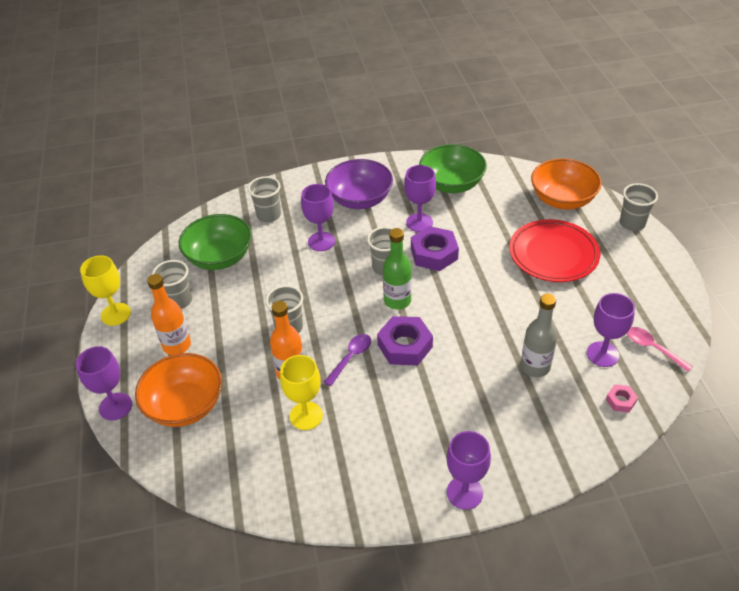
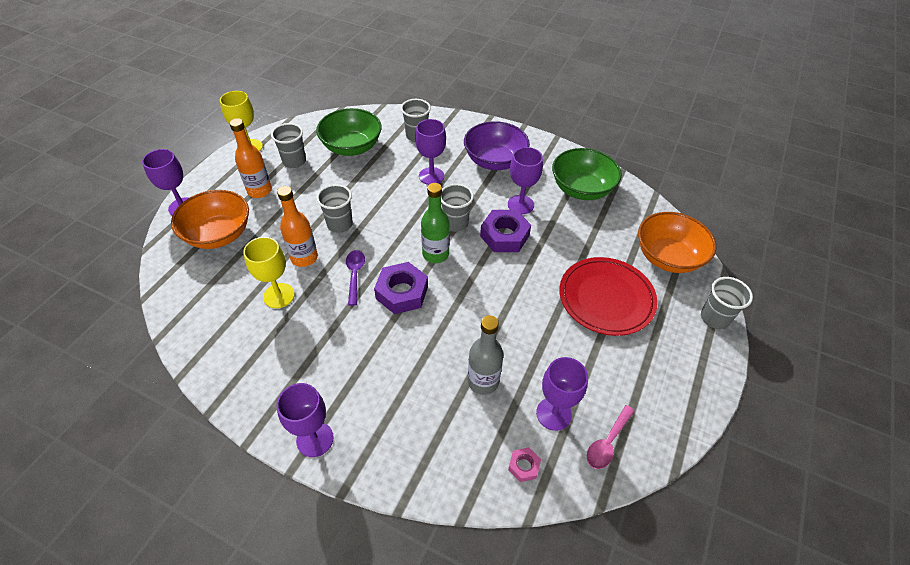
camera: 35 degrees right, 5 degrees up
(351, 357) = (355, 275): purple spoon -> purple spoon turned 75 degrees counterclockwise
(652, 348) = (607, 442): pink spoon -> pink spoon turned 135 degrees counterclockwise

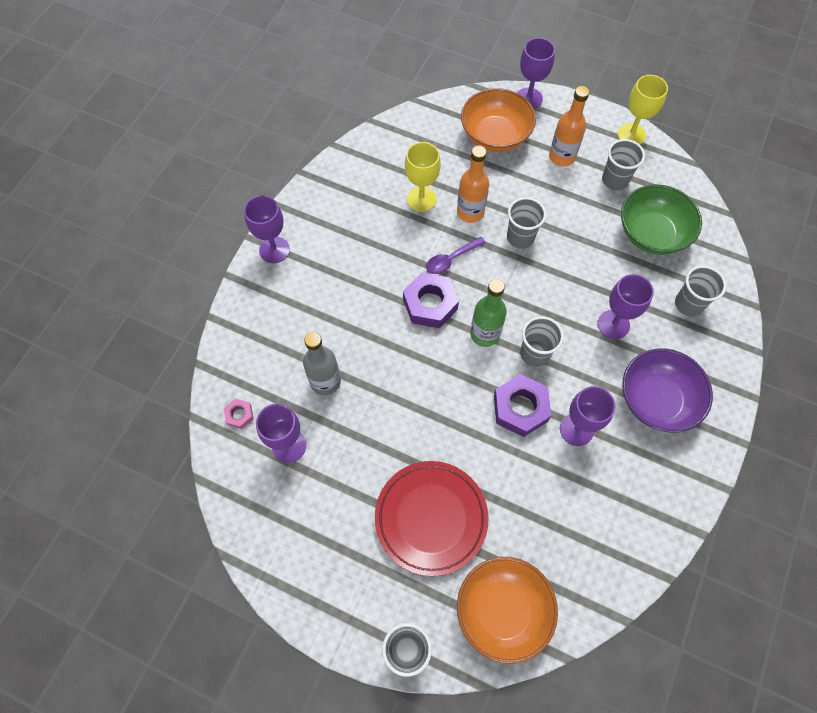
camera: 90 degrees right, 15 degrees up
(355, 275) = (451, 259): purple spoon -> purple spoon turned 150 degrees clockwise
(581, 189) = (617, 512): green bowl -> none
(607, 442) = (257, 494): pink spoon -> none

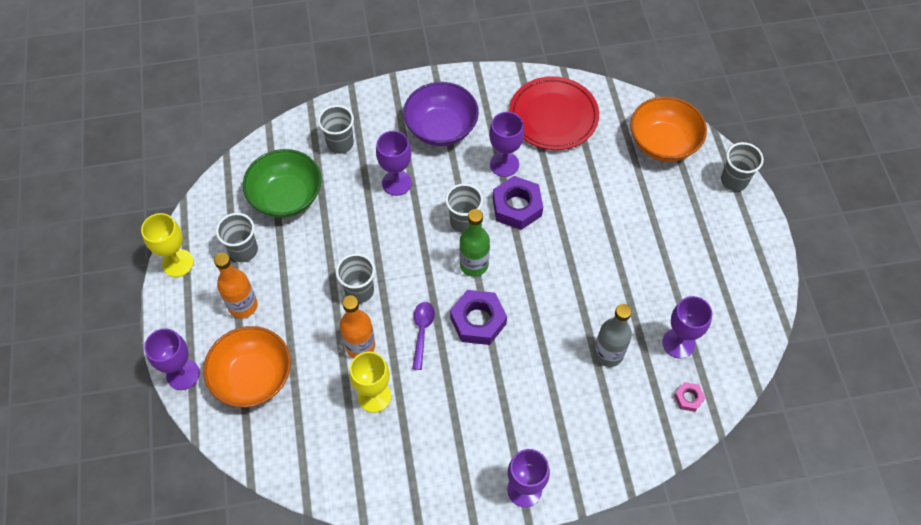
camera: 125 degrees left, 5 degrees down
(431, 518) = (644, 216): red plate -> red plate (553, 116)
(451, 259) = (422, 331): purple spoon -> purple spoon turned 105 degrees counterclockwise

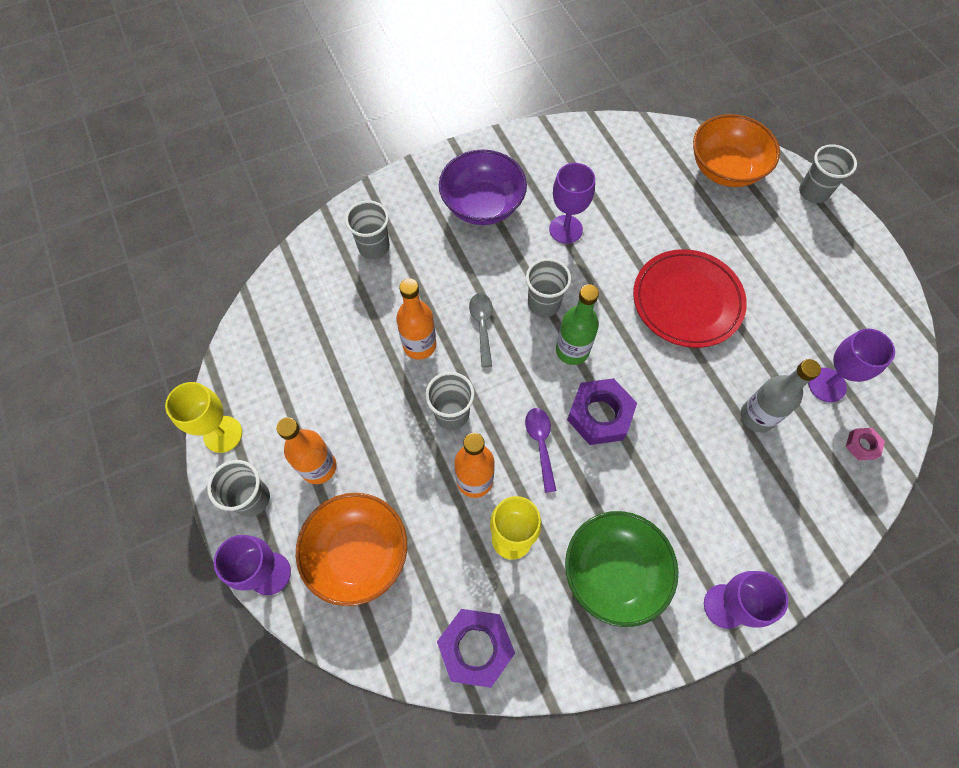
camera: 15 degrees left, 5 degrees up
(243, 250) = (299, 399): grey cup -> grey cup (252, 498)
(286, 197) = (331, 323): green bowl -> green bowl (613, 572)
(351, 231) = (419, 345): none -> orange bottle
(396, 183) = (453, 277): purple goblet -> none
(407, 227) = (482, 326): none -> grey spoon
(517, 207) = (596, 273): purple nut -> purple nut (476, 648)
(553, 116) = (599, 166): red plate -> red plate (687, 301)

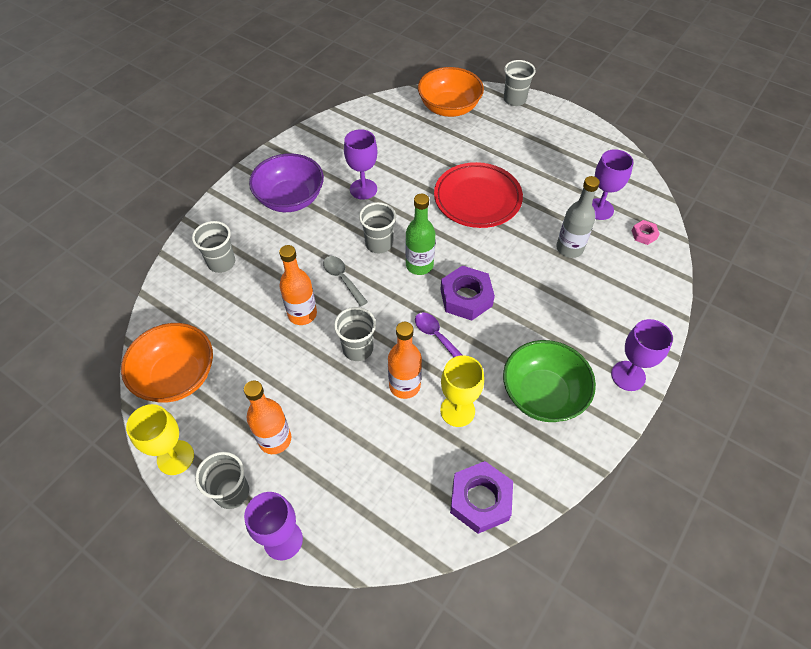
camera: 30 degrees left, 10 degrees down
(358, 554) = (347, 485): orange bowl -> orange bowl (177, 376)

